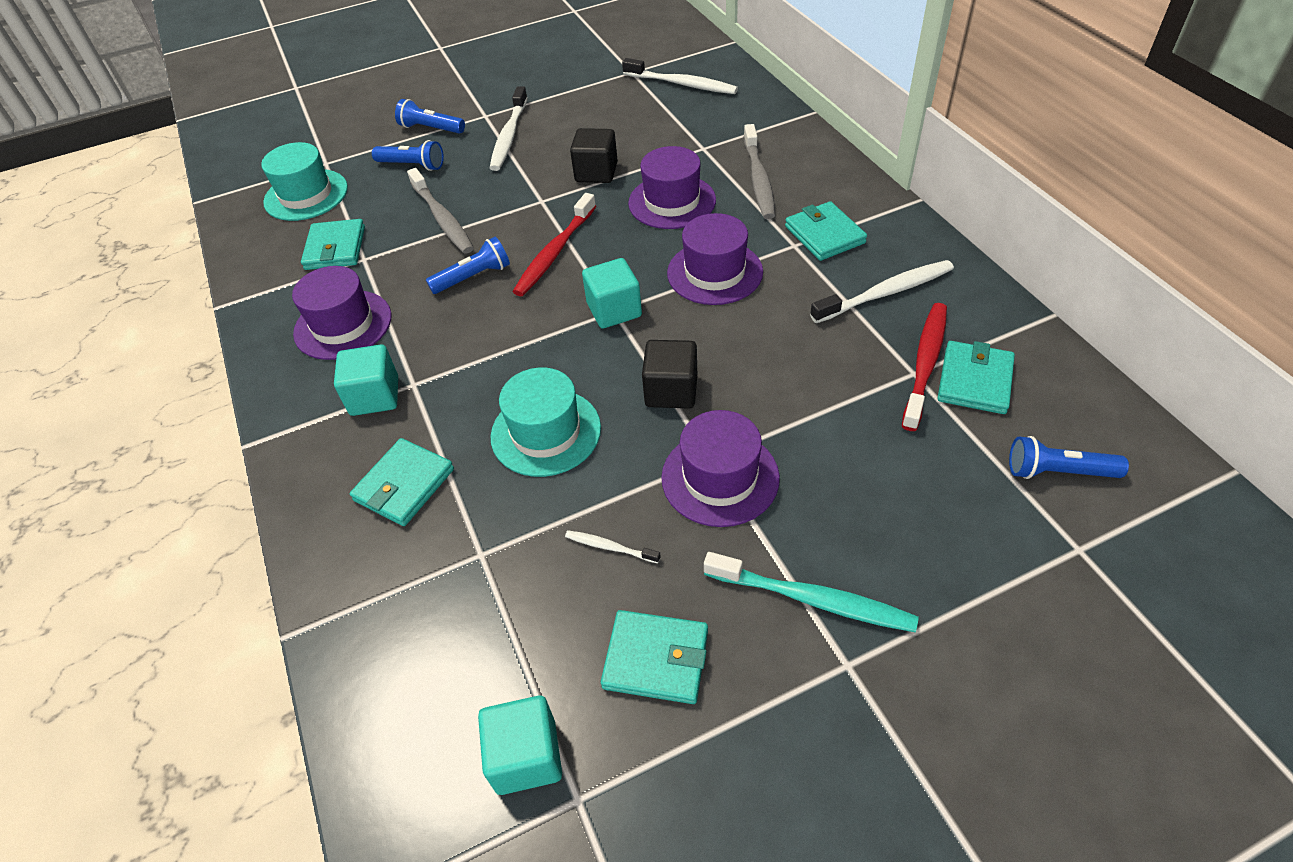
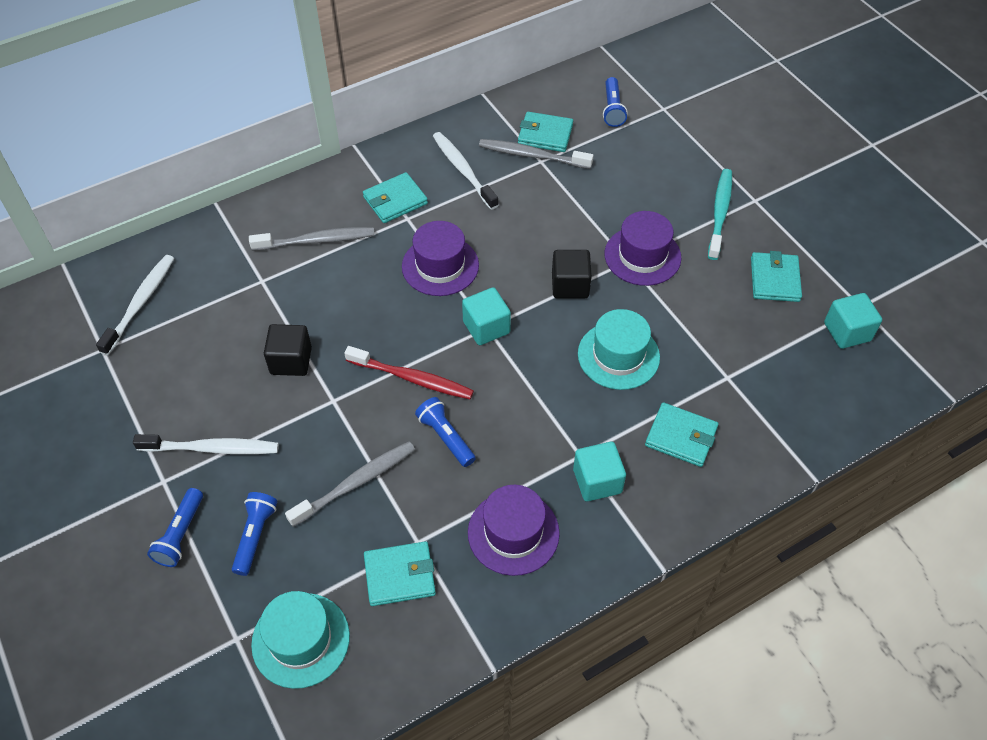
camera: 100 degrees left, 5 degrees up
(610, 547) = (706, 308): white toothbrush -> none
(672, 202) = (343, 299): purple hat -> none
(925, 364) = (532, 155): red toothbrush -> grey toothbrush

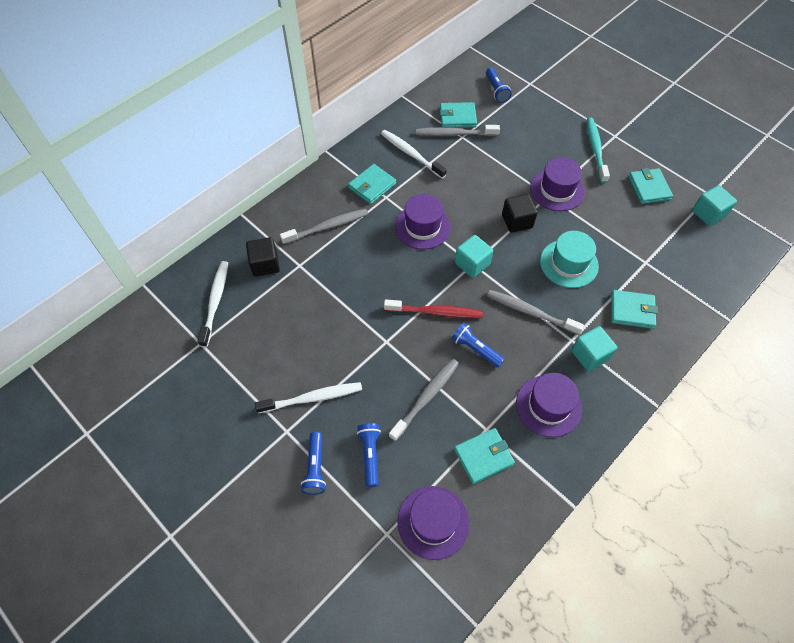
camera: 15 degrees left, 5 degrees up
(291, 361) = (344, 319): black cube -> black cube (265, 264)
(301, 640) = (433, 522): turquoise hat -> purple hat
(539, 407) = (530, 312): none -> grey toothbrush

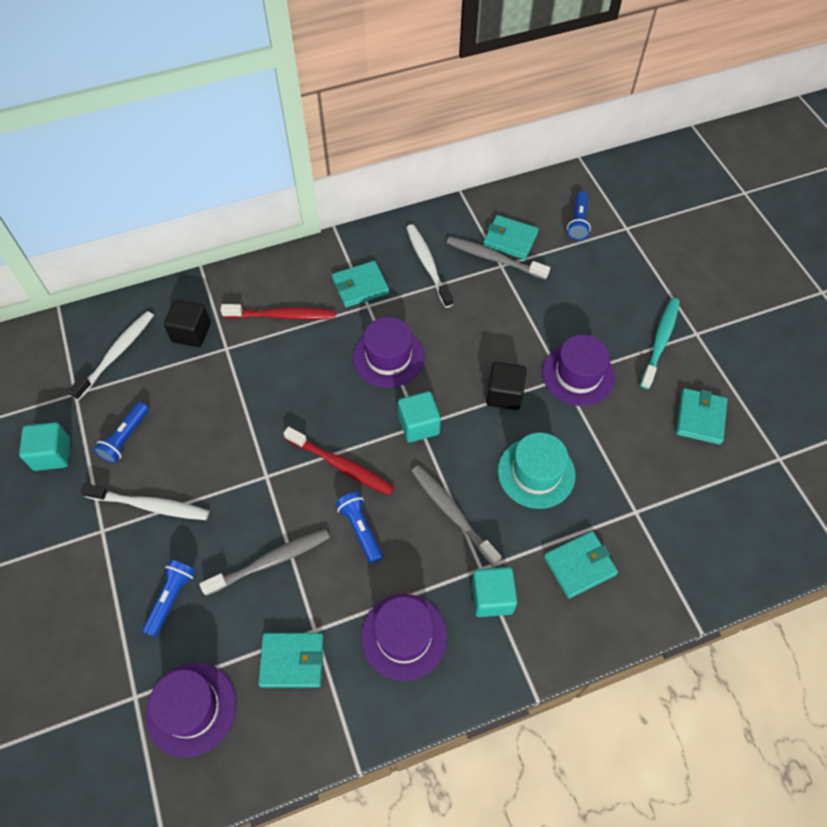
camera: 25 degrees right, 0 degrees up
(315, 468) = (106, 585): blue flashlight -> blue flashlight (125, 438)
(327, 227) = (282, 316): grey toothbrush -> red toothbrush
(632, 311) = (579, 565): turquoise wallet -> turquoise wallet turned 60 degrees counterclockwise
(708, 213) = (761, 483): turquoise cube -> turquoise cube (52, 454)

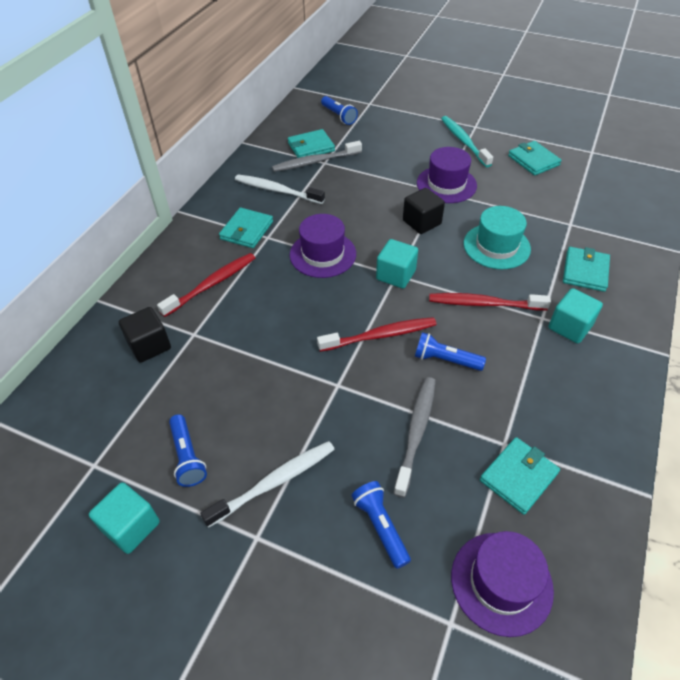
camera: 45 degrees left, 10 degrees down
(116, 354) = (98, 408): white toothbrush -> none
(404, 636) = (558, 393): purple hat -> none
(452, 513) = (484, 304): grey toothbrush -> red toothbrush

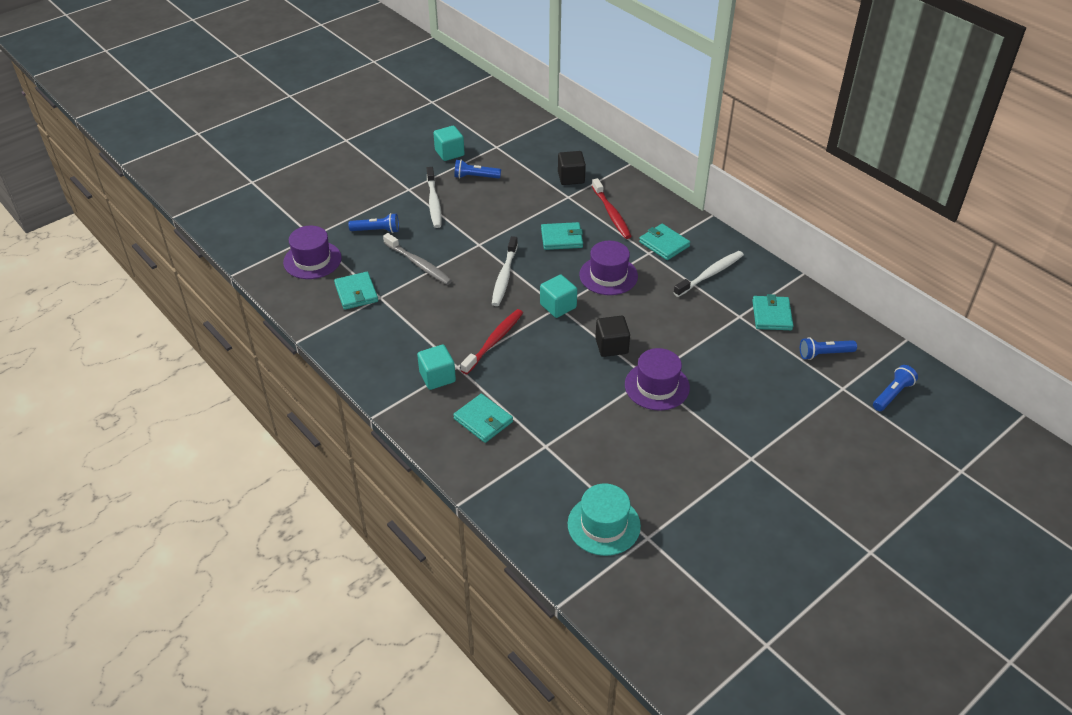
camera: 115 degrees right, 5 degrees down
(315, 162) = (744, 310): grey toothbrush -> none
(380, 335) = (504, 276): red toothbrush -> white toothbrush
(445, 360) = (460, 298): blue flashlight -> blue flashlight (892, 394)
(464, 141) = (725, 434): turquoise toothbrush -> none
(496, 246) = (550, 379): turquoise hat -> turquoise hat (603, 525)
(533, 160) = (659, 474): turquoise wallet -> turquoise wallet (561, 238)

